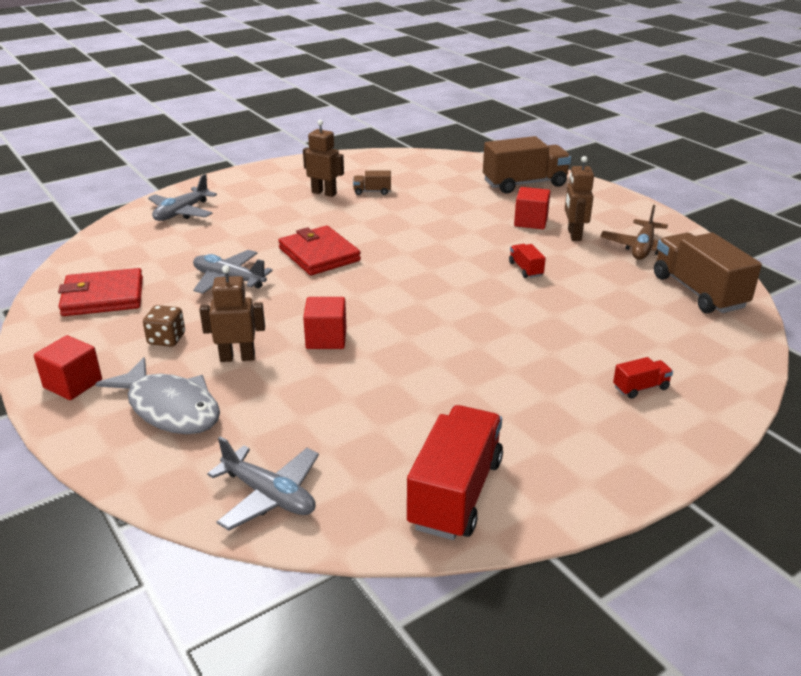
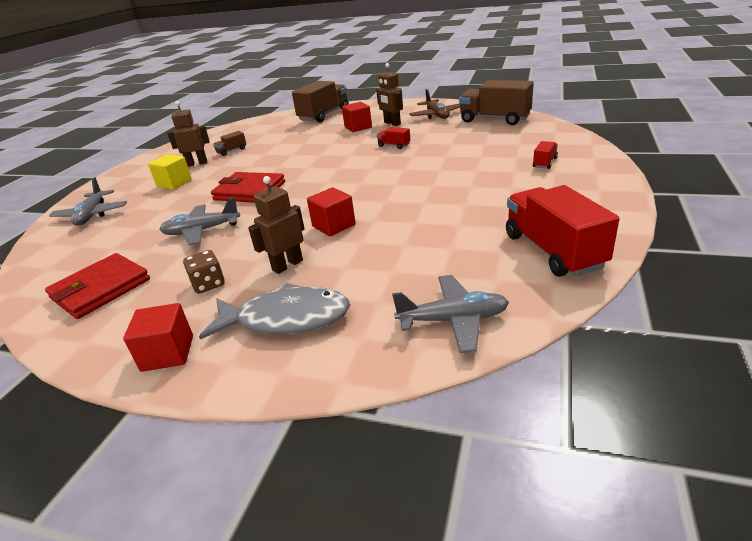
camera: 35 degrees left, 0 degrees up
(277, 209) = (174, 183): none -> yellow cube

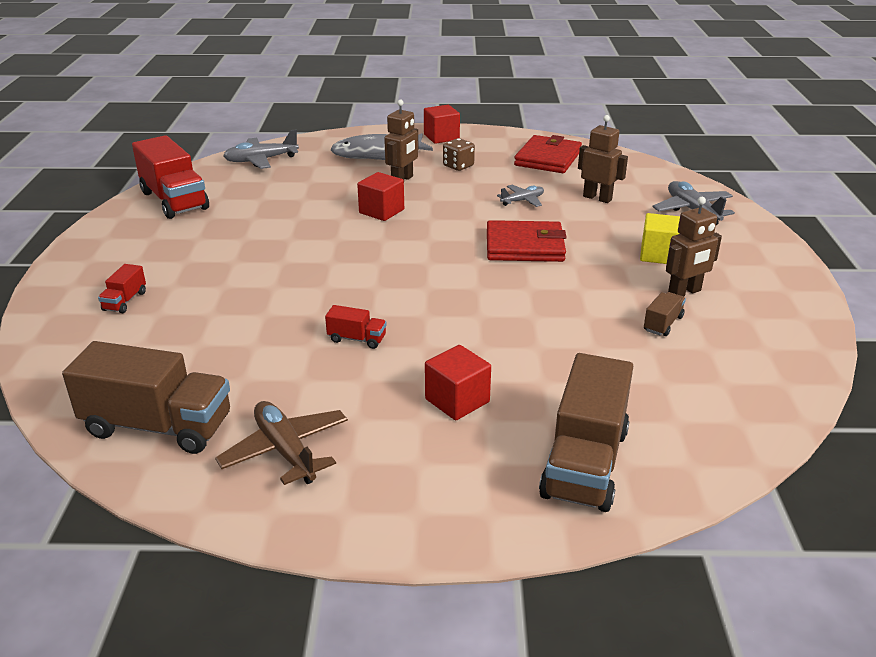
camera: 160 degrees right, 0 degrees up
(202, 231) = (522, 201): grey plane -> grey plane, size x0.62
(392, 123) = (385, 415): brown robot -> brown robot (597, 198)

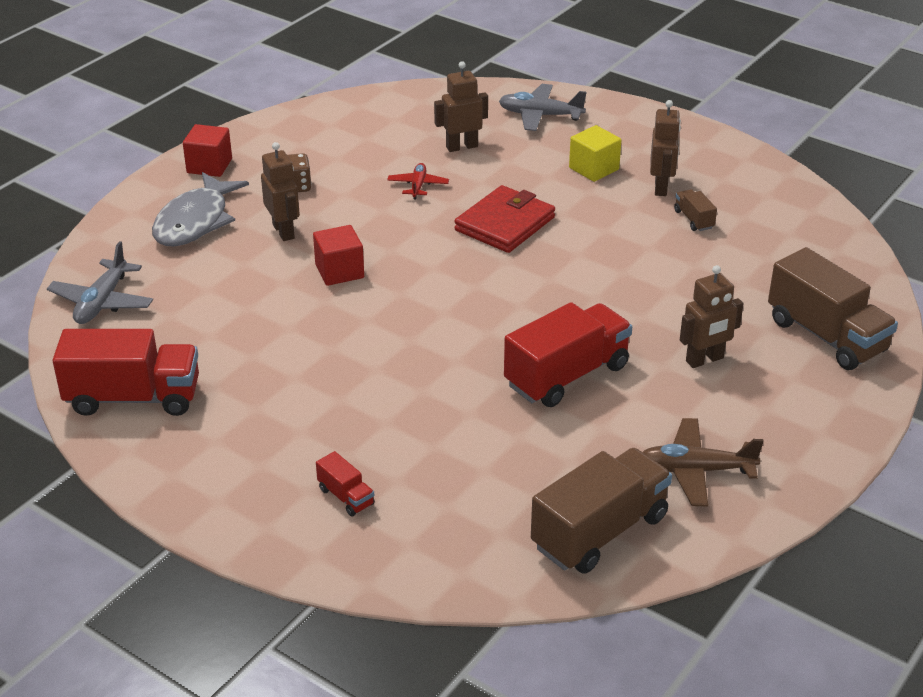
camera: 55 degrees left, 5 degrees up
(357, 339) = (567, 376): red truck -> red truck, size x2.21
(457, 400) = (705, 360): red cube -> brown robot
(522, 201) = (418, 186): grey plane -> red plane
(548, 158) = (347, 132): red wallet -> none

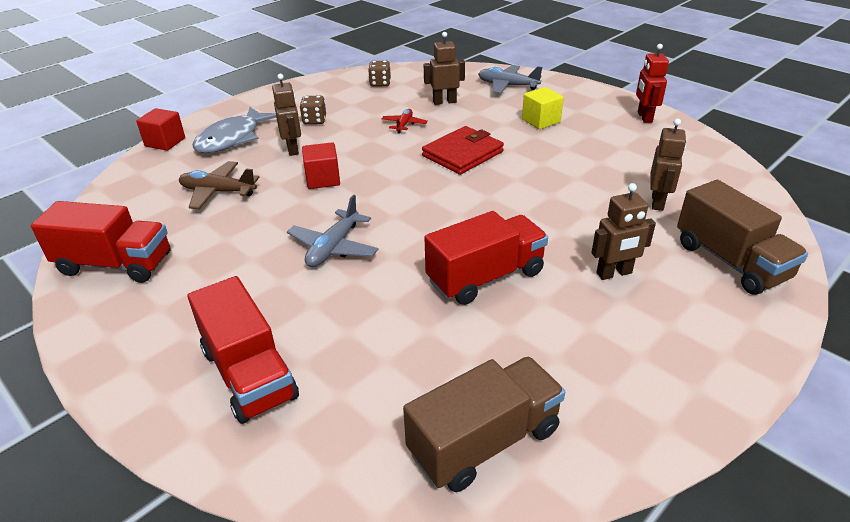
camera: 10 degrees right, 0 degrees up
(102, 302) = (135, 189): grey plane -> grey plane (333, 247)
(209, 166) = (260, 104): red cube -> red cube (165, 142)
(346, 497) = (249, 374): red truck -> red truck, size x2.21
(364, 121) = (380, 83): none -> brown dice
(661, 187) = (592, 136): brown robot -> brown robot (658, 202)
(694, 219) = (616, 160): brown truck -> none
(696, 470) = (594, 382): brown plane -> brown plane (218, 192)
(723, 155) = (644, 117): none -> red robot

